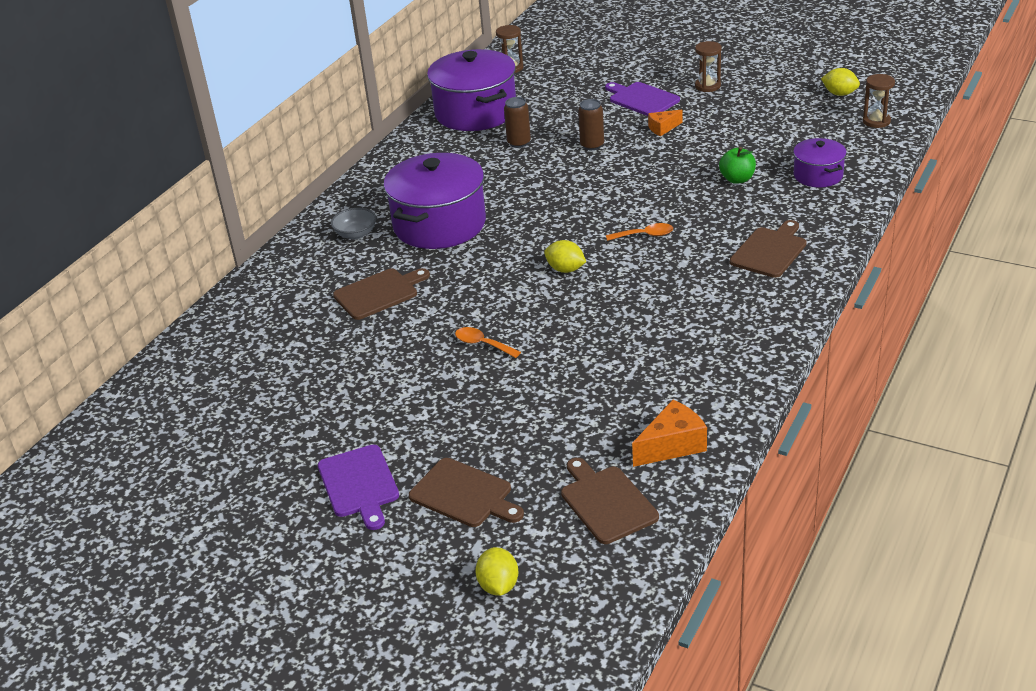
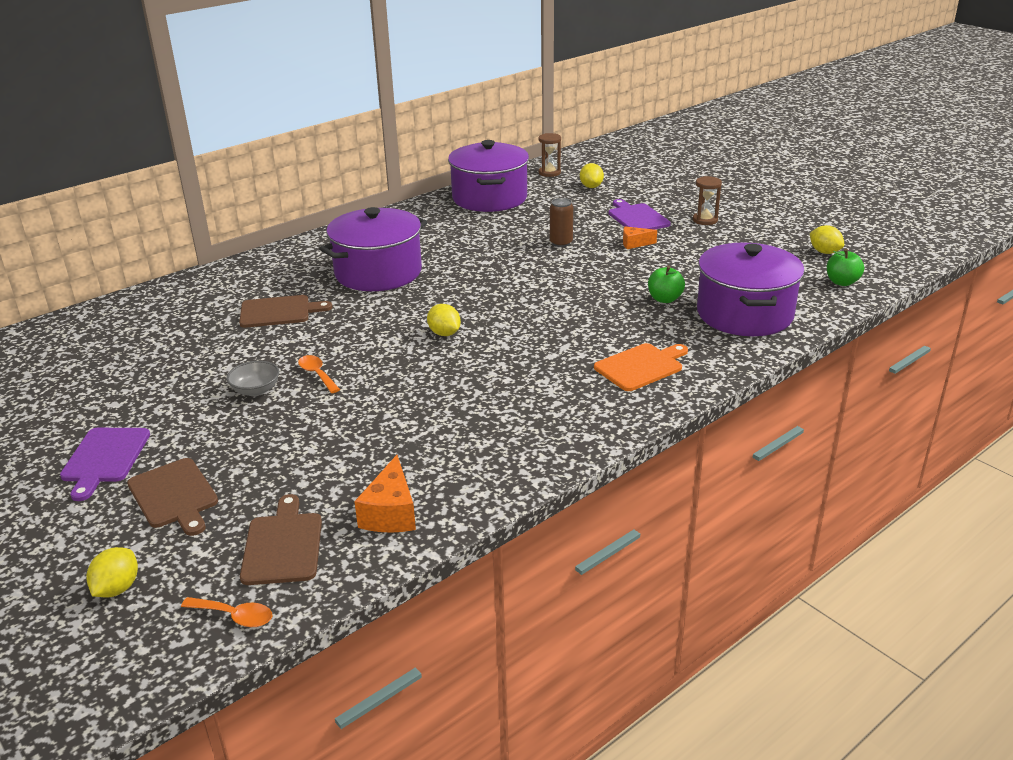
camera: 20 degrees right, 5 degrees down
(356, 234) = (308, 264): grey bowl -> grey bowl (256, 390)
(519, 143) = (502, 227): brown can -> none
(567, 74) = (591, 187): none -> yellow lemon
(645, 235) = (539, 324): orange spoon -> orange spoon (235, 616)
(672, 445) = (391, 513): orange cheese -> orange cheese turned 105 degrees clockwise
(770, 251) = (641, 366): brown cutting board -> orange cutting board
(818, 175) = (744, 314): purple pot -> purple pot, size x1.90
(876, 121) = (842, 282): brown hourglass -> green apple

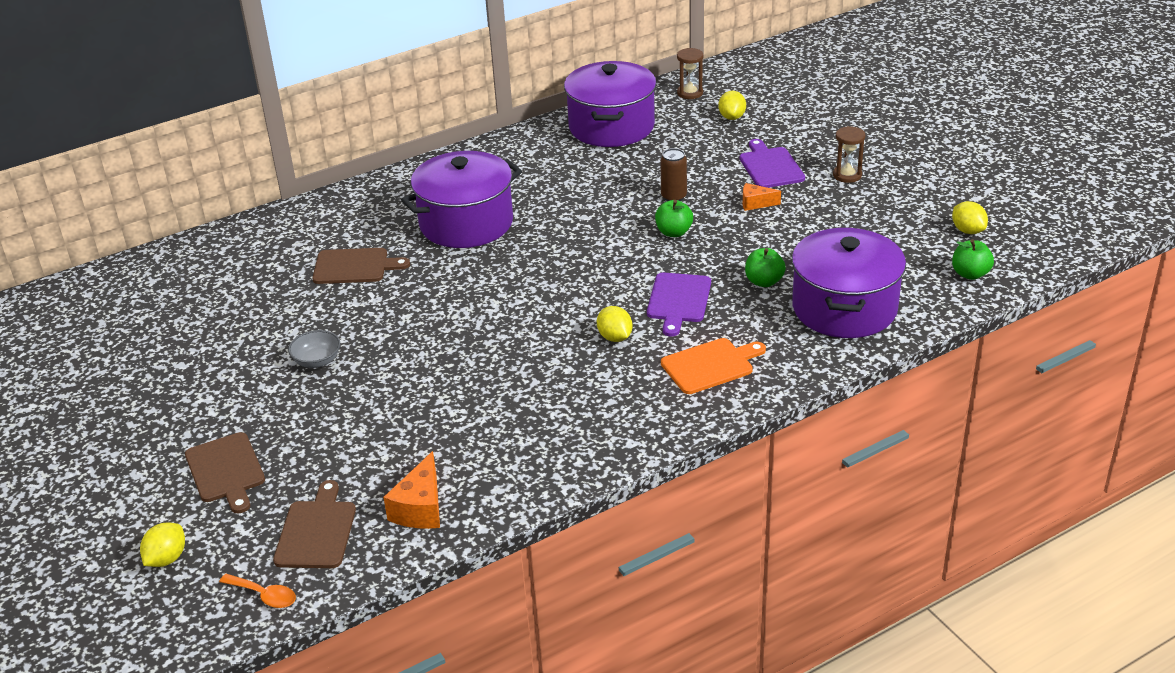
camera: 10 degrees right, 5 degrees up
(104, 458) = (167, 425): purple cutting board -> purple cutting board (678, 301)
(317, 374) = (380, 347): orange spoon -> none
(444, 333) = (518, 307): yellow lemon -> yellow lemon (615, 337)
(570, 268) = (674, 232): none -> green apple

